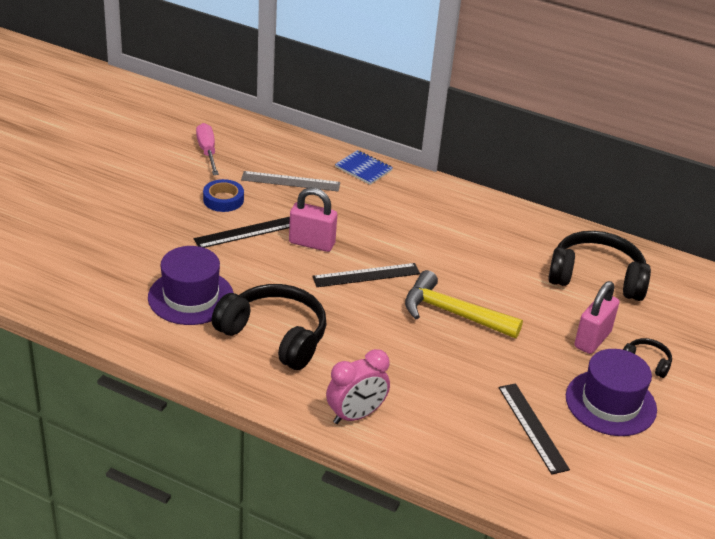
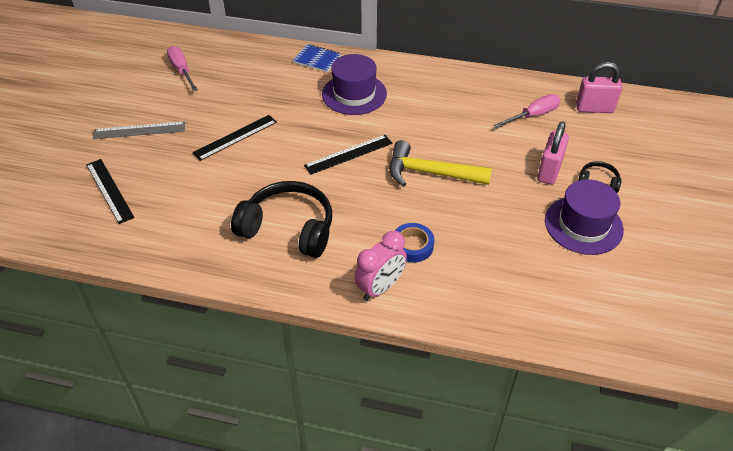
camera: 10 degrees left, 10 degrees up
(191, 297) = (205, 208): purple hat -> purple hat (354, 94)
(223, 200) = (208, 111): blue tape -> blue tape (412, 246)
(290, 181) = (260, 83): grey ruler -> grey ruler (139, 130)
(312, 243) = (294, 135): pink padlock -> pink padlock (594, 108)
(533, 427) = (529, 263): black ruler -> black ruler (110, 190)
(596, 277) = (533, 115): black headphones -> pink screwdriver

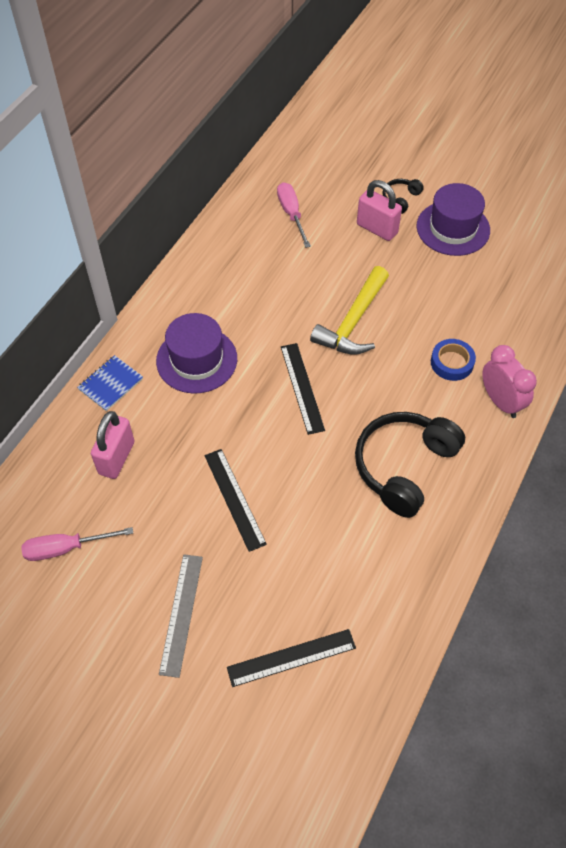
camera: 75 degrees left, 10 degrees up
(594, 108) = (297, 165): pink padlock -> pink padlock (116, 458)

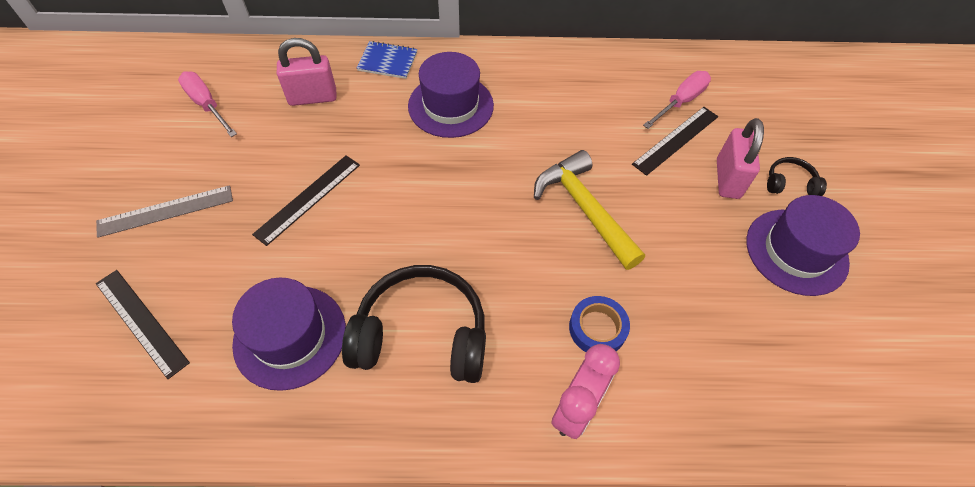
camera: 60 degrees right, 0 degrees up
(302, 387) = (470, 199): black ruler -> black ruler (676, 140)
(353, 322) = (584, 208): yellow hammer -> yellow hammer turned 60 degrees clockwise
(361, 552) = (290, 336): none -> purple hat

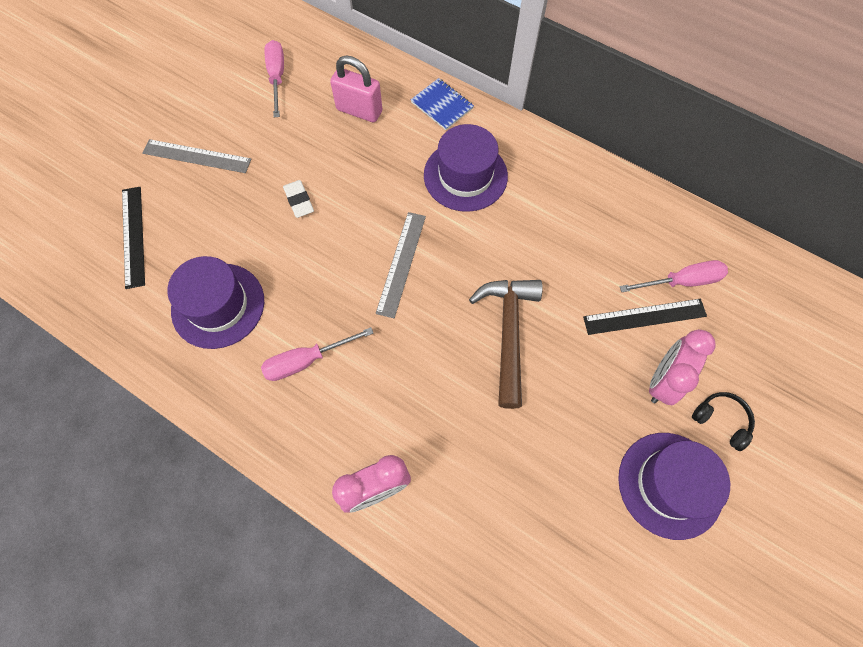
camera: 35 degrees right, 10 degrees up
(308, 198) = (299, 200): black ruler -> white eraser
(422, 334) = (307, 360): black headphones -> pink screwdriver
(448, 202) = (401, 263): none -> grey ruler
(584, 208) = (508, 333): yellow hammer -> brown hammer
(597, 328) = (440, 439): blue tape -> none
(727, 179) = (663, 381): pink padlock -> pink clock

